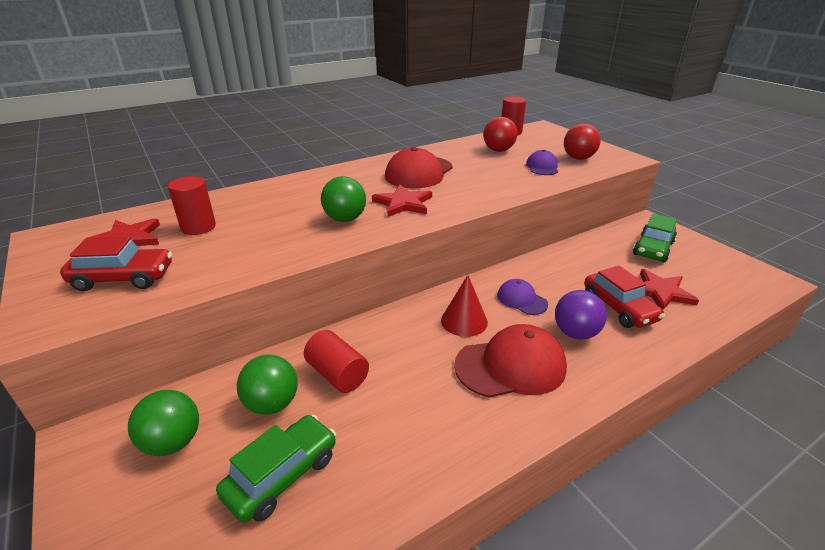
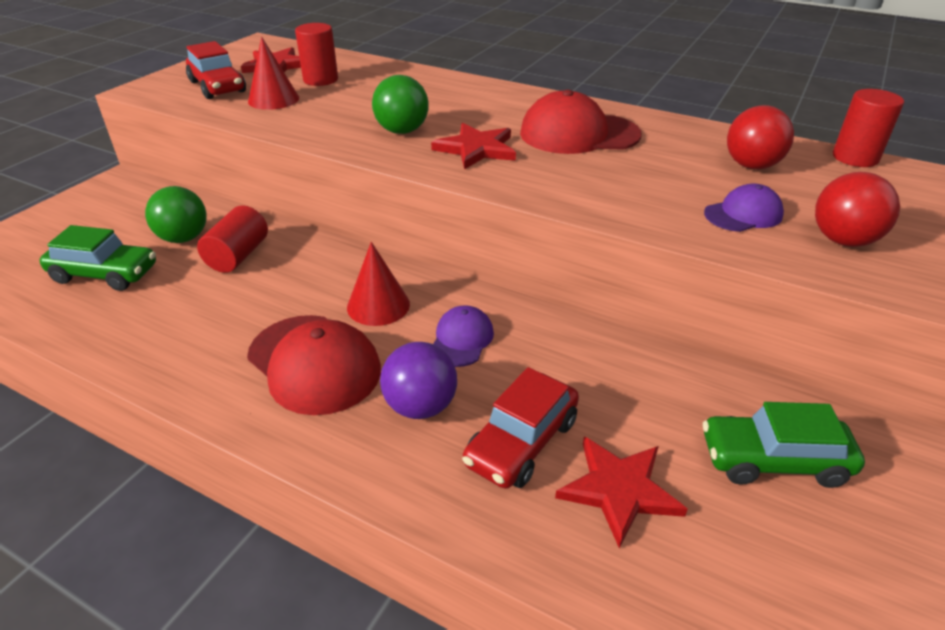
camera: 60 degrees right, 5 degrees up
(173, 442) = (125, 214): green ball -> none
(204, 256) = (273, 99): none -> red cone

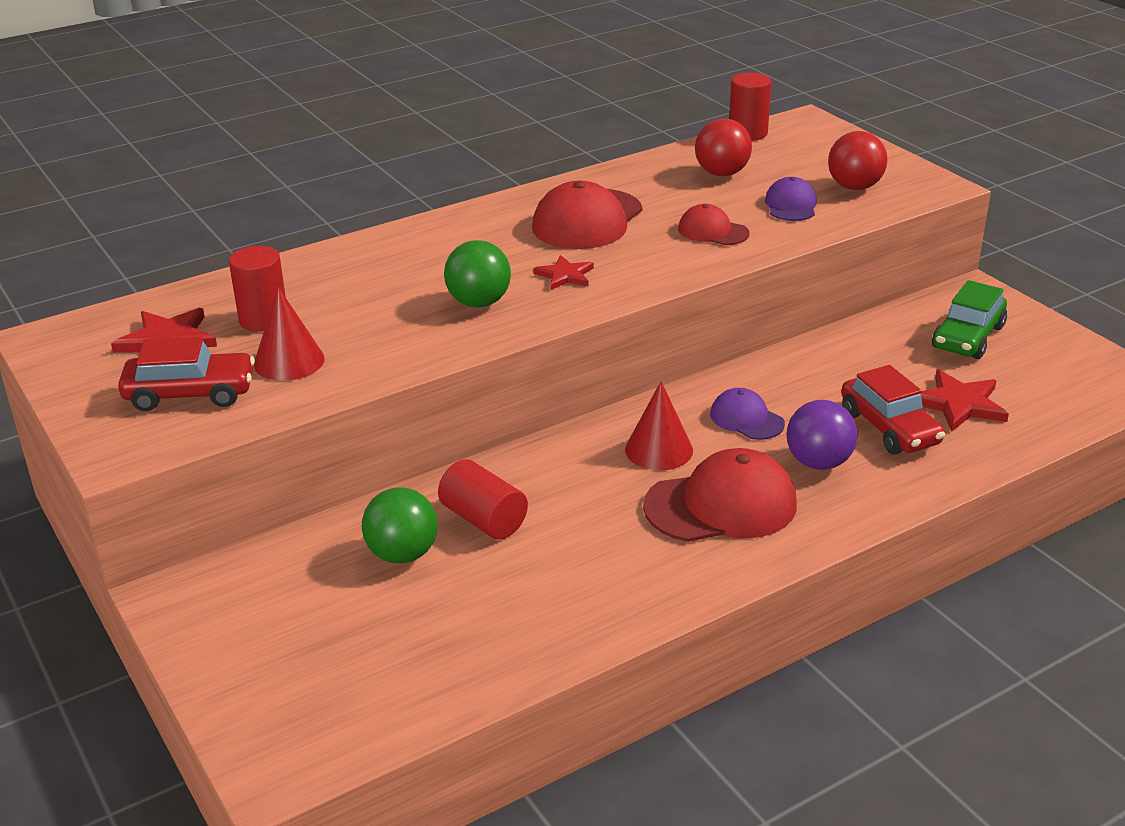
camera: 60 degrees left, 5 degrees down
(105, 274) = (432, 625): green car -> none
(476, 149) = (565, 275): red star -> red star, size x0.64
(632, 189) = (713, 231): none -> red cap

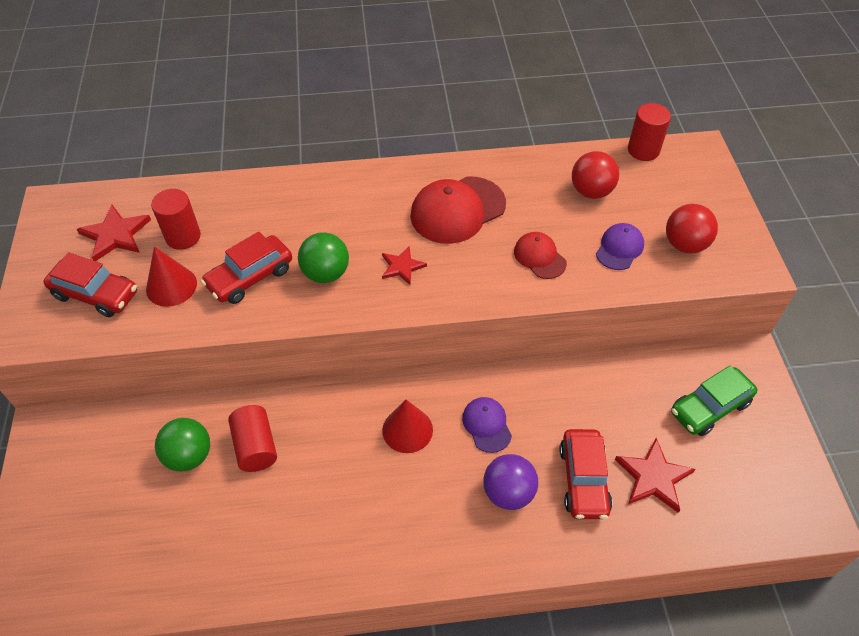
camera: 25 degrees right, 20 degrees up
(386, 329) = (250, 277): none -> red car
(721, 505) = (413, 504): red cap -> none

